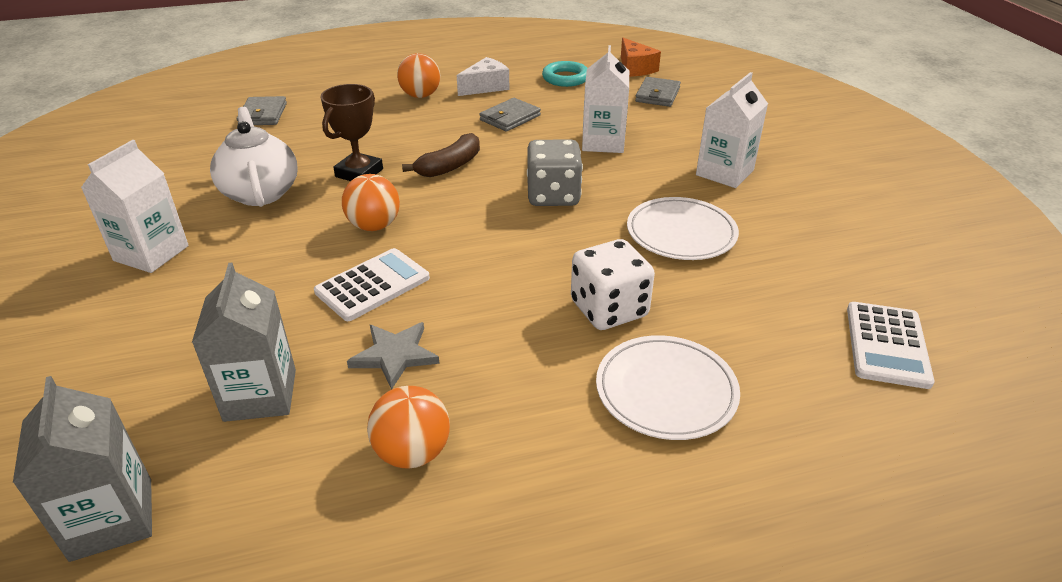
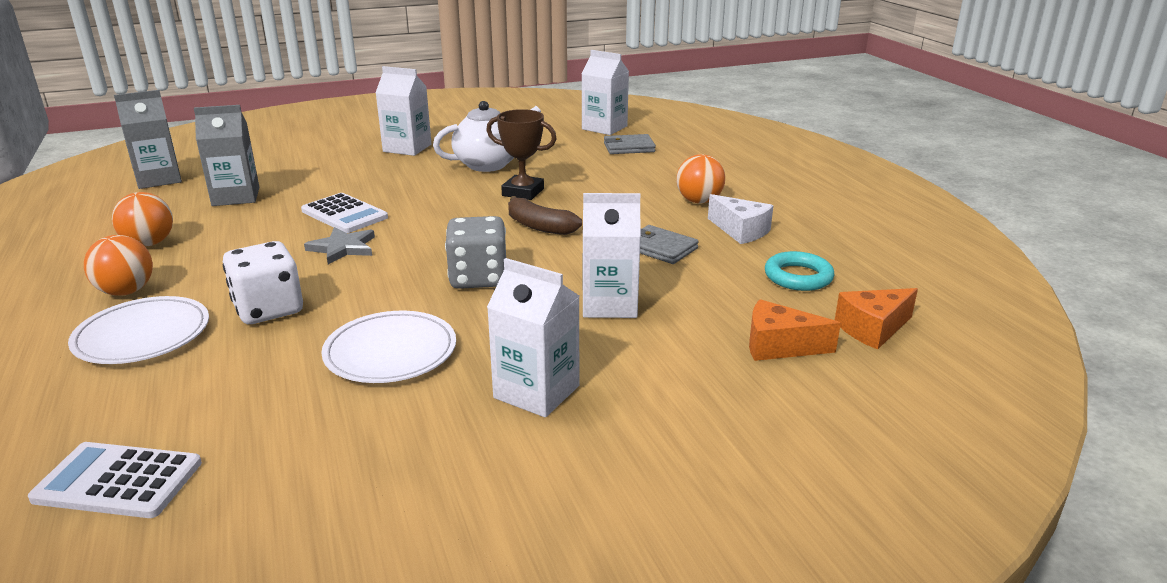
camera: 85 degrees right, 10 degrees down
(187, 123) = (604, 128): none -> white carton
(374, 226) = (431, 206): orange ball -> orange ball (126, 291)
(395, 355) = (253, 229): grey star -> grey star (343, 248)
(657, 95) = (779, 346): grey wallet -> orange cheese

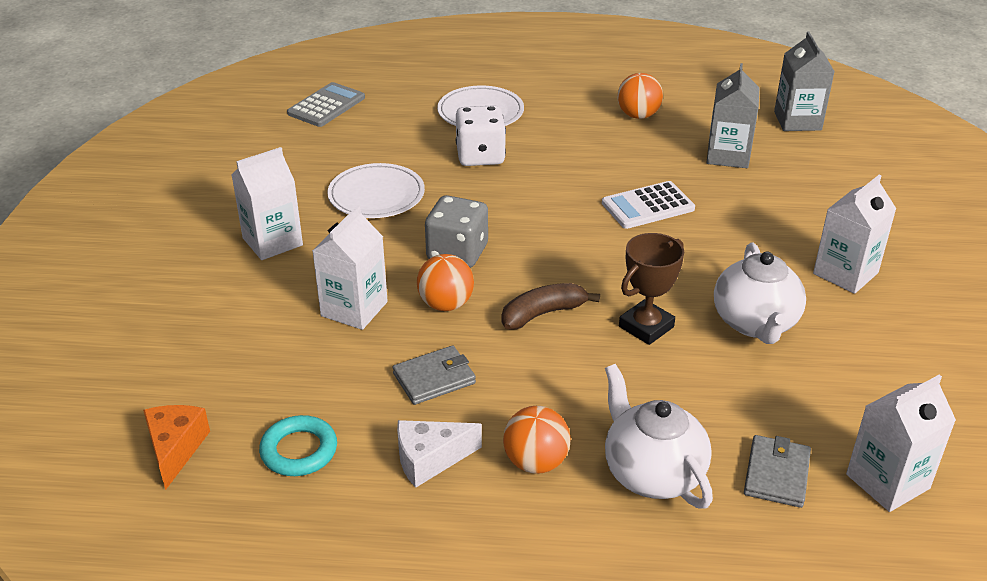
camera: 115 degrees right, 10 degrees up
(118, 481) = (326, 106): white calculator -> grey calculator
(126, 291) = (553, 107): orange ball -> orange ball (446, 304)
(343, 248) = (568, 197): grey star -> none
(666, 172) = (652, 473): none -> white teapot
(779, 346) = (210, 376): orange cheese -> none

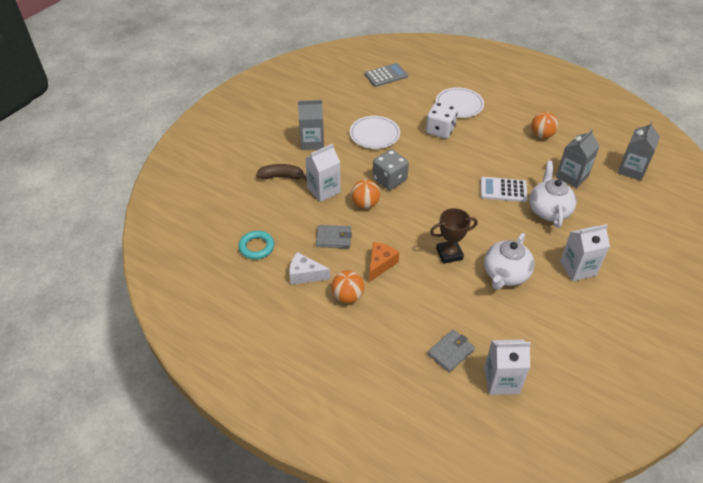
camera: 30 degrees right, 10 degrees up
(175, 449) = (211, 225): orange cheese -> orange cheese (380, 264)
(272, 242) = (312, 142): white carton -> grey carton
(543, 313) = (405, 227): brown banana -> brown banana (282, 176)
(652, 473) = (394, 324): white teapot -> white teapot (548, 210)

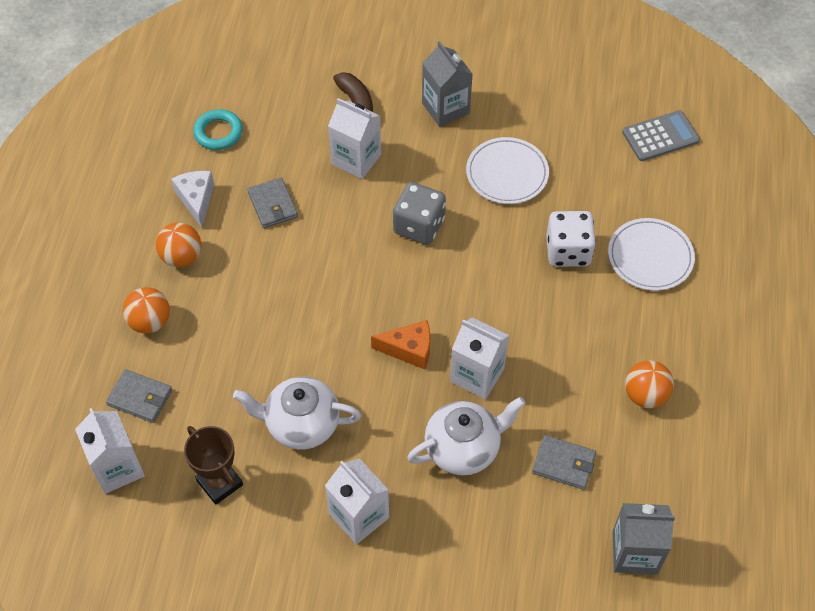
camera: 65 degrees right, 10 degrees up
(365, 204) = (354, 215): orange ball -> orange ball (150, 322)
(380, 264) = (252, 272): orange cheese -> orange cheese (409, 350)
(386, 75) = (660, 136): grey calculator -> grey calculator turned 60 degrees counterclockwise
(449, 254) = (308, 344): brown trophy -> brown trophy (220, 483)
(503, 190) = (477, 375): white calculator -> white carton
(572, 176) = (563, 463): grey carton -> grey wallet

